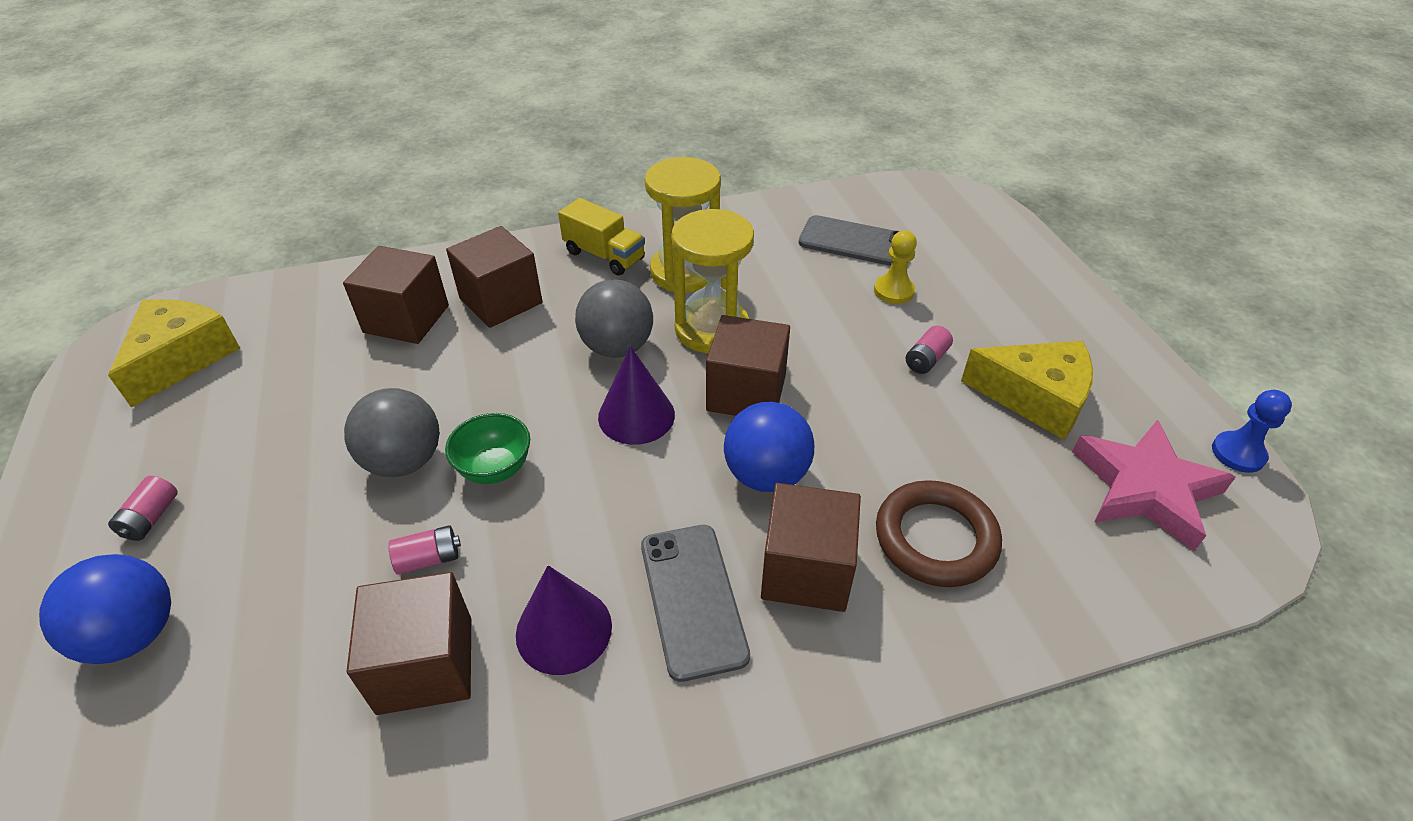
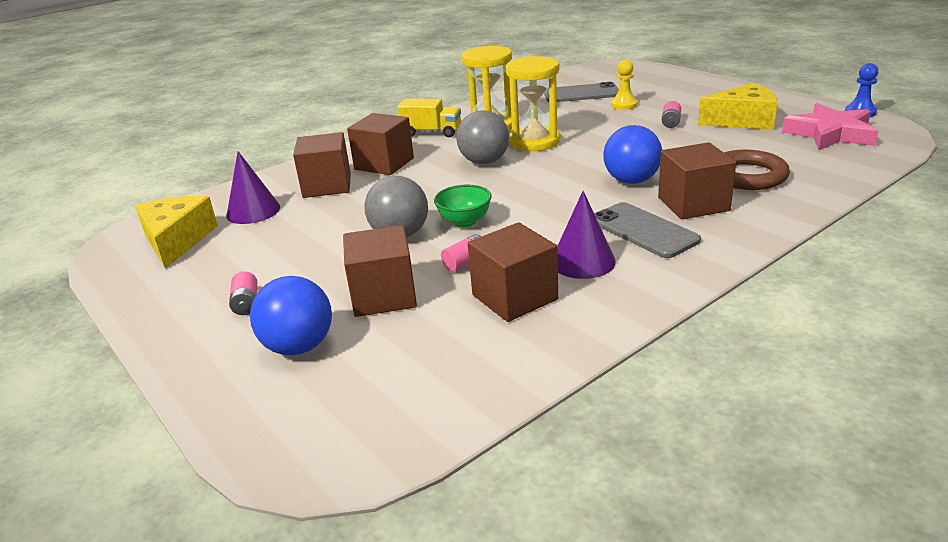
camera: 20 degrees left, 15 degrees down
(636, 415) = (528, 181): purple cone -> purple cone (253, 211)
(746, 393) = (584, 157): brown cube -> brown cube (384, 296)

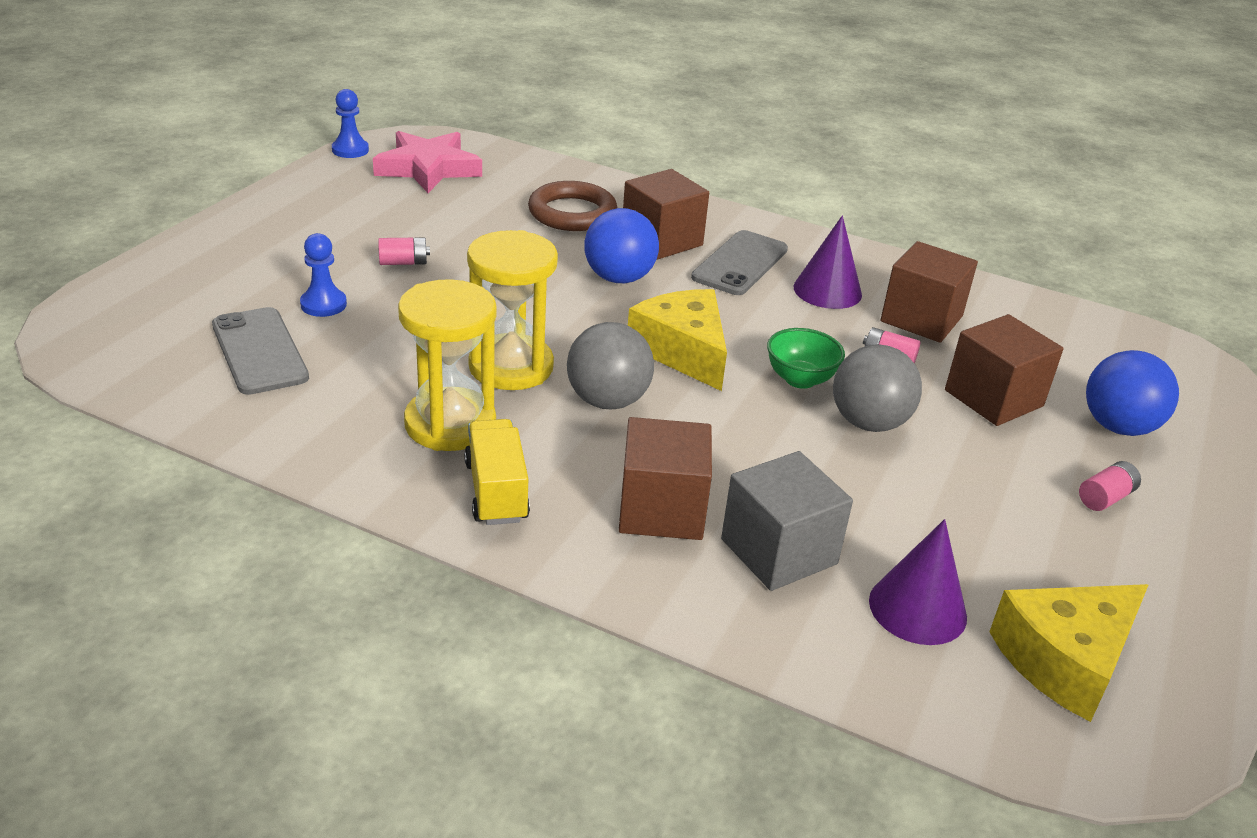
camera: 120 degrees left, 5 degrees up
(327, 185) = (779, 551): brown cube -> grey cube
(624, 105) = (323, 304): yellow pawn -> blue pawn
(743, 120) = (388, 215): yellow cheese -> yellow cheese (683, 351)

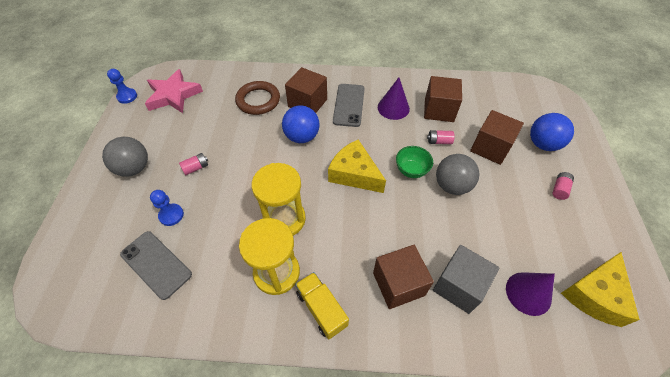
camera: 20 degrees left, 20 degrees up
(607, 401) = (339, 222): grey ball -> grey ball (134, 168)

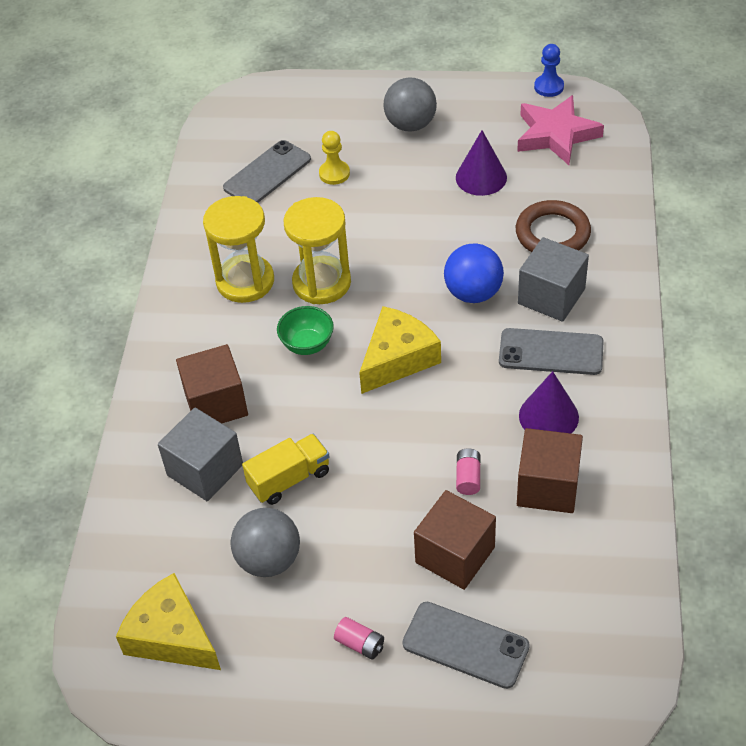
camera: 95 degrees right, 5 degrees down
(171, 215) = (334, 173): blue pawn -> yellow pawn
(196, 168) = (411, 183): pink battery -> none
(307, 103) = (551, 296): brown cube -> grey cube
(321, 309) = (194, 326): yellow truck -> yellow truck (289, 479)
(411, 170) = (404, 432): green bowl -> green bowl (307, 344)
(452, 185) = (372, 484): grey ball -> grey ball (269, 560)
(528, 293) = (185, 551): purple cone -> purple cone (481, 177)
(542, 144) = (465, 645): blue ball -> grey phone

